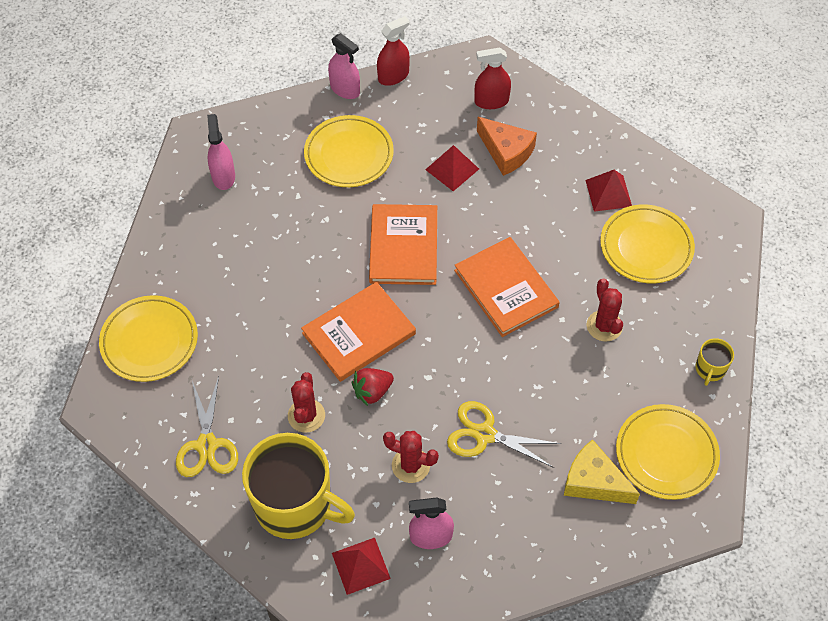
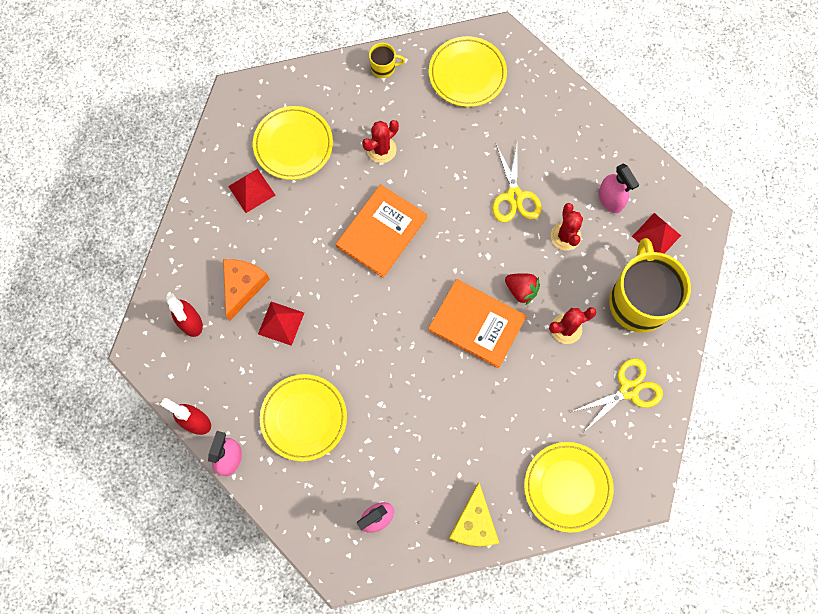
camera: 115 degrees left, 15 degrees up
(403, 247) = (379, 327): orange book -> none
(594, 482) = (513, 112): yellow cheese -> yellow cheese (474, 523)

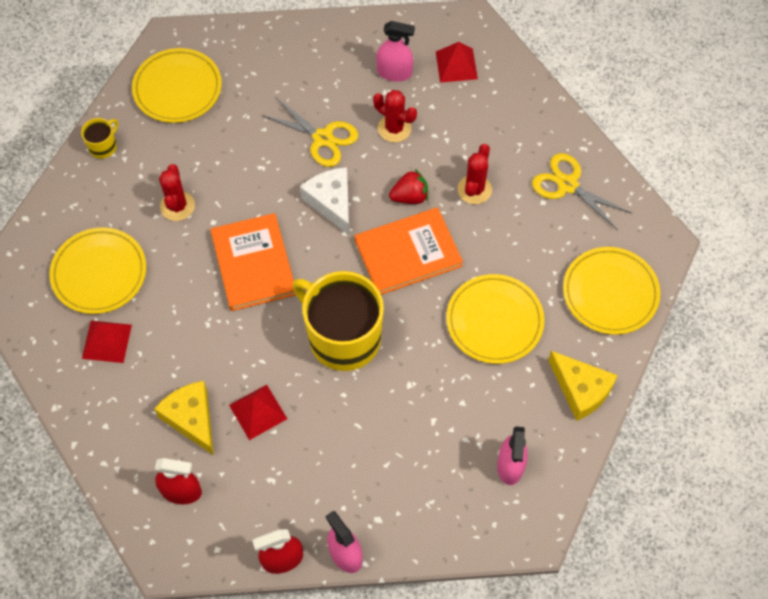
camera: 50 degrees left, 10 degrees down
(243, 286) = (191, 419): orange cheese -> yellow cheese
(304, 418) = (365, 459): yellow plate -> yellow plate (494, 321)
(470, 243) = (331, 202): none -> white cheese
(628, 390) = (567, 185): yellow scissors -> yellow scissors turned 60 degrees counterclockwise
(638, 301) = (499, 120): yellow mug -> yellow mug (343, 337)

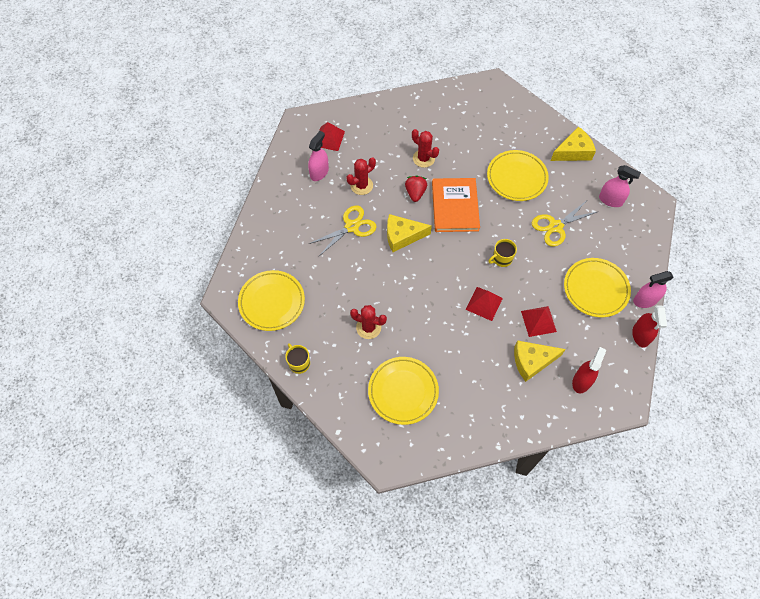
camera: 70 degrees left, 0 degrees up
(106, 341) = (458, 400): red pyramid -> red pyramid (484, 303)
(253, 264) = (431, 294): orange book -> none
(331, 202) = (402, 236): white cheese -> yellow cheese
(343, 337) = (501, 259): yellow mug -> yellow mug, size x0.43
(567, 185) = (439, 112): yellow scissors -> yellow scissors (555, 226)
(610, 293) = (517, 117): yellow plate -> yellow plate (595, 289)

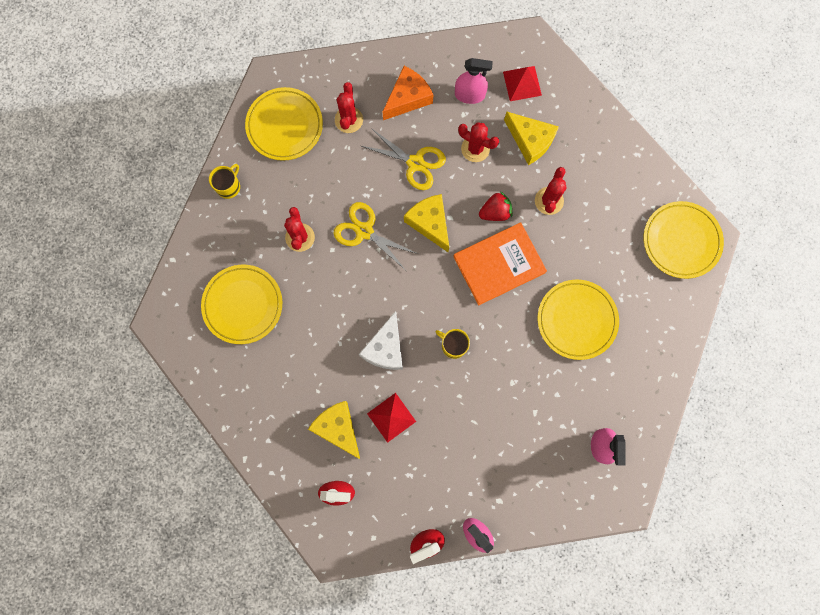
camera: 65 degrees right, 15 degrees up
(293, 256) = (348, 120): none -> red cactus
(298, 211) = (408, 98): none -> orange cheese
(484, 303) = (385, 348): red pyramid -> white cheese
(555, 226) = (528, 392): yellow scissors -> yellow scissors (364, 231)
(573, 151) = (652, 375): yellow cheese -> yellow cheese (530, 141)
(595, 289) = (464, 469): yellow plate -> yellow plate (681, 241)

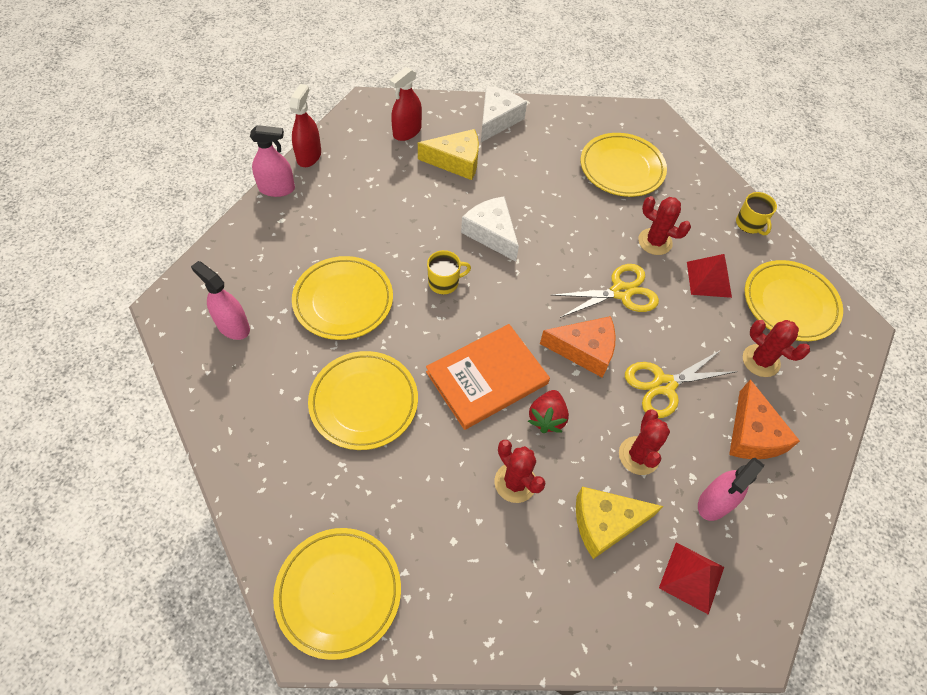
camera: 125 degrees right, 20 degrees down
(266, 434) = (497, 120): none -> white cheese
(391, 417) = (428, 198): red pyramid -> red pyramid (708, 279)
(430, 223) = (584, 350): yellow cheese -> orange cheese
(475, 149) = (639, 455): red cactus -> red cactus turned 60 degrees counterclockwise
(499, 264) = (487, 378): orange book -> orange book turned 45 degrees clockwise
(523, 396) = (343, 301): none -> yellow plate

